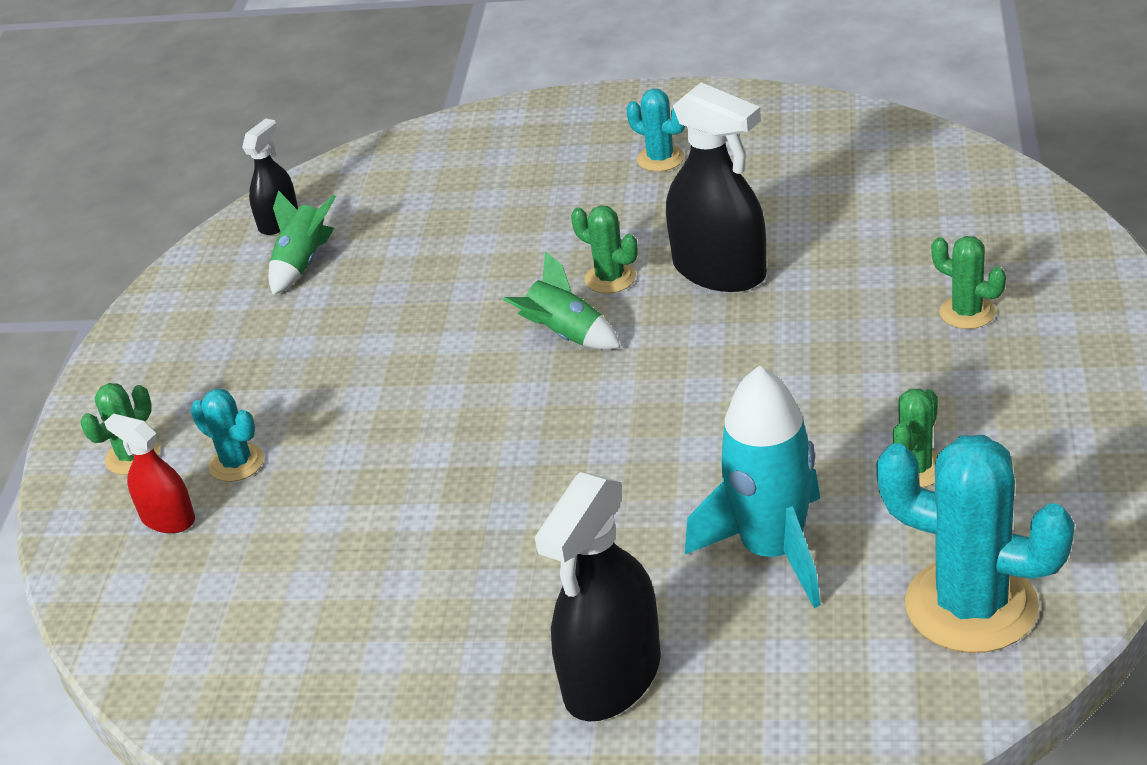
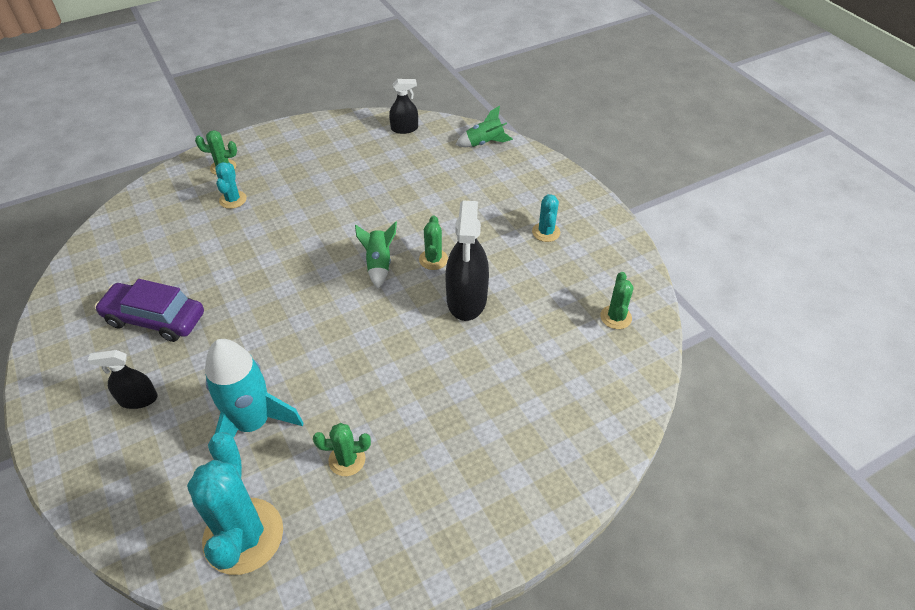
camera: 50 degrees right, 10 degrees up
(168, 518) = (189, 197): red spray bottle -> none
(303, 263) = (379, 151): green rocket -> green rocket (484, 143)
(443, 623) = (155, 319): none -> purple car
(612, 677) = (138, 399): black spray bottle -> black spray bottle, size x0.56
(967, 312) = (498, 427): green cactus -> green cactus (615, 317)

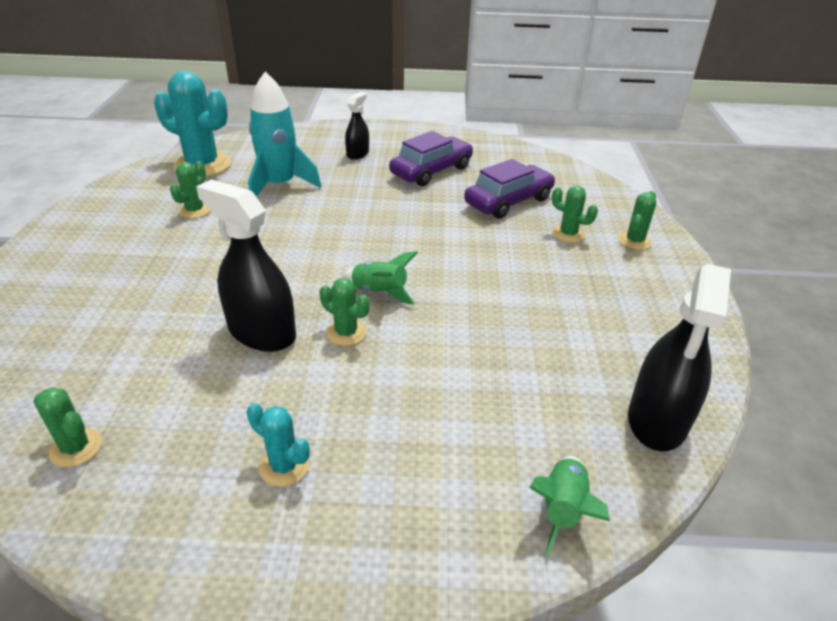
camera: 120 degrees right, 10 degrees down
(194, 246) = (508, 201): none -> purple car
(233, 200) = (568, 234): turquoise cactus -> green cactus
(404, 128) = (657, 420): black spray bottle -> black spray bottle, size x1.79

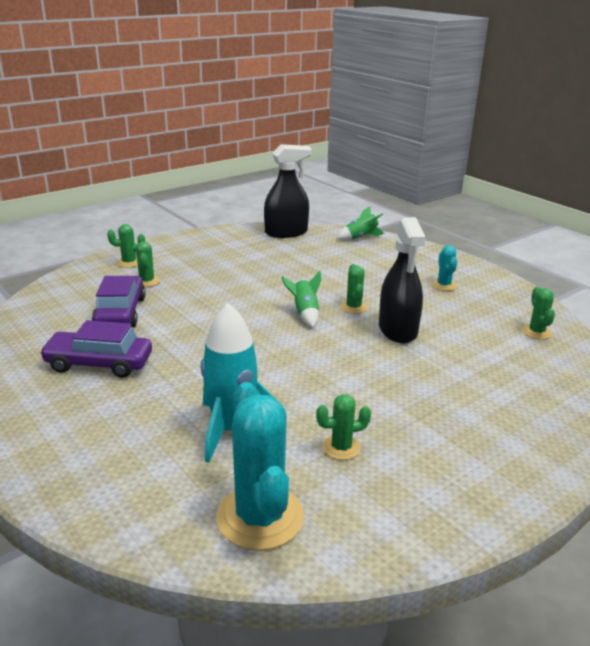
camera: 130 degrees left, 10 degrees down
(357, 154) = (102, 422): black spray bottle -> none
(508, 201) = (121, 312): purple car -> purple car turned 75 degrees clockwise

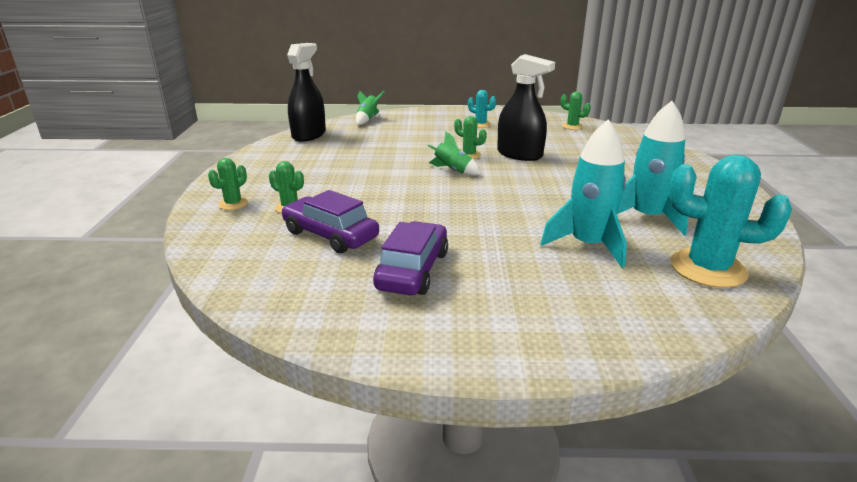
camera: 50 degrees left, 0 degrees up
(99, 363) = (413, 270): purple car -> purple car turned 150 degrees clockwise
(341, 448) = (646, 217): green cactus -> turquoise rocket

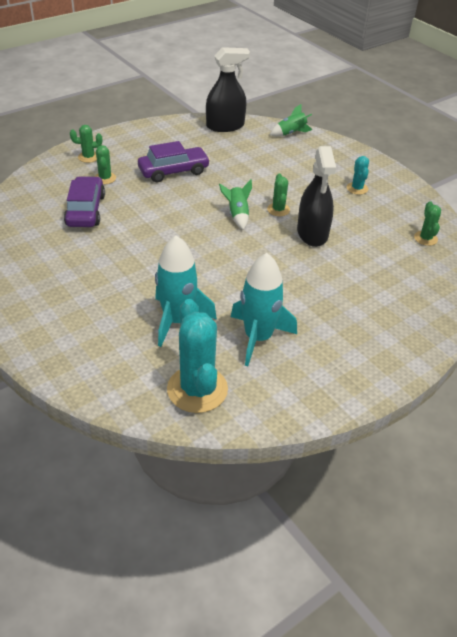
camera: 50 degrees right, 15 degrees up
(413, 270) = (73, 259): purple car -> purple car (173, 171)

